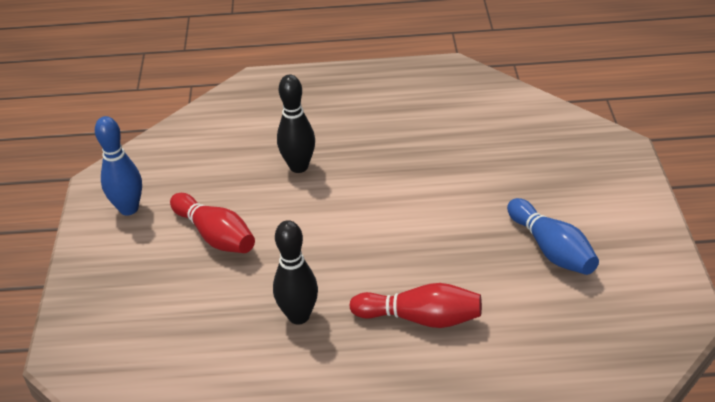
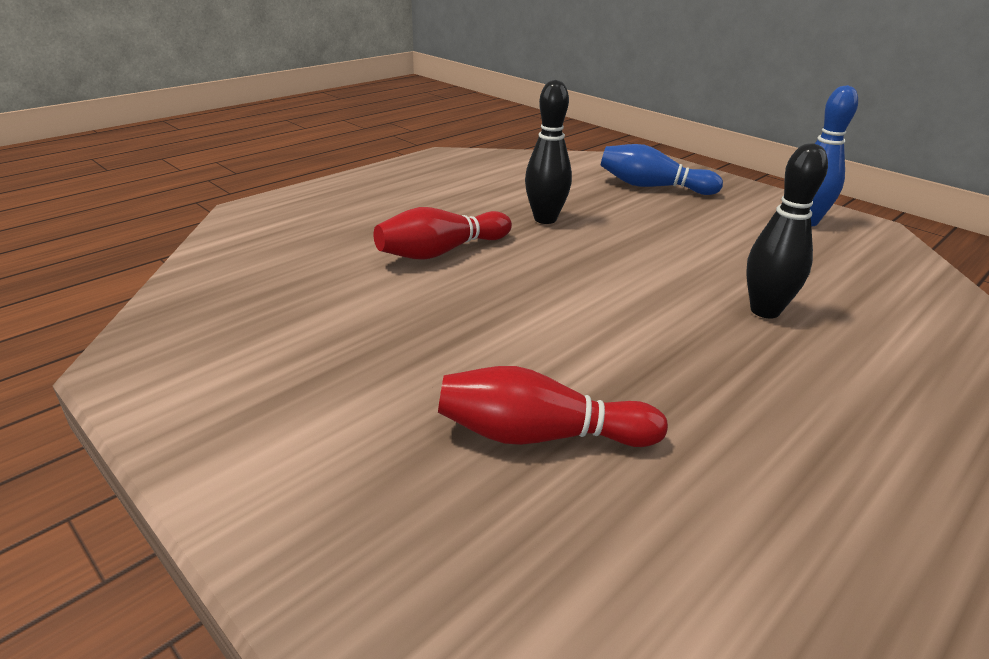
camera: 135 degrees right, 10 degrees down
(215, 235) = (705, 233): red bowling pin -> red bowling pin (540, 435)
(551, 249) = (356, 358): blue bowling pin -> blue bowling pin (652, 187)

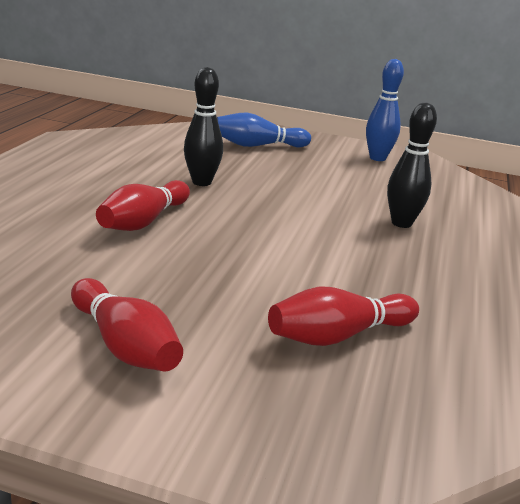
camera: 30 degrees left, 5 degrees down
(296, 379) = (125, 345): none -> red bowling pin

